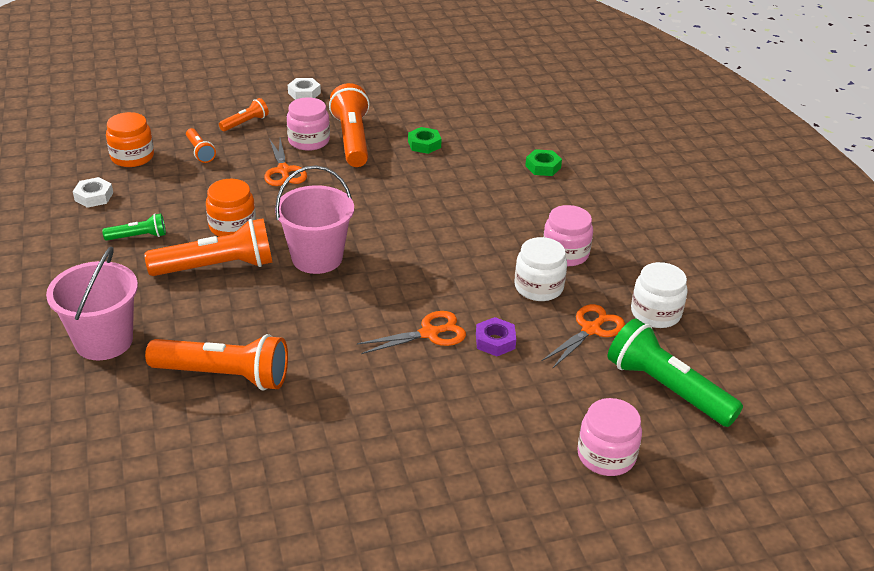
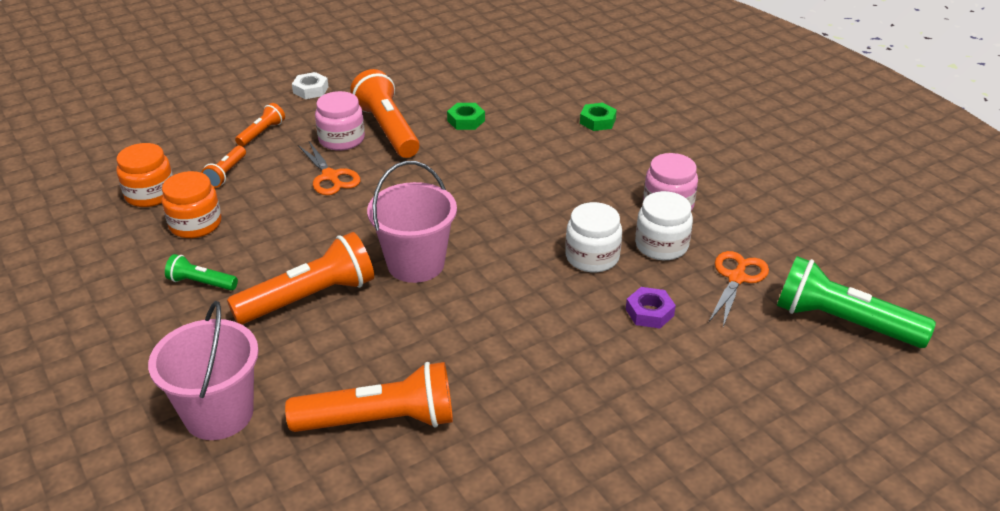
camera: 15 degrees left, 0 degrees up
(94, 196) = (126, 248): white nut -> none
(138, 236) = (201, 283): green flashlight -> green flashlight turned 135 degrees counterclockwise
(200, 152) = (226, 174): orange flashlight -> orange flashlight turned 60 degrees clockwise
(232, 226) = (304, 249): orange jar -> orange jar (195, 224)
(429, 333) = (578, 320): orange scissors -> none
(606, 455) = (826, 408): pink jar -> none
(655, 313) = (788, 247): white jar -> white jar (592, 257)

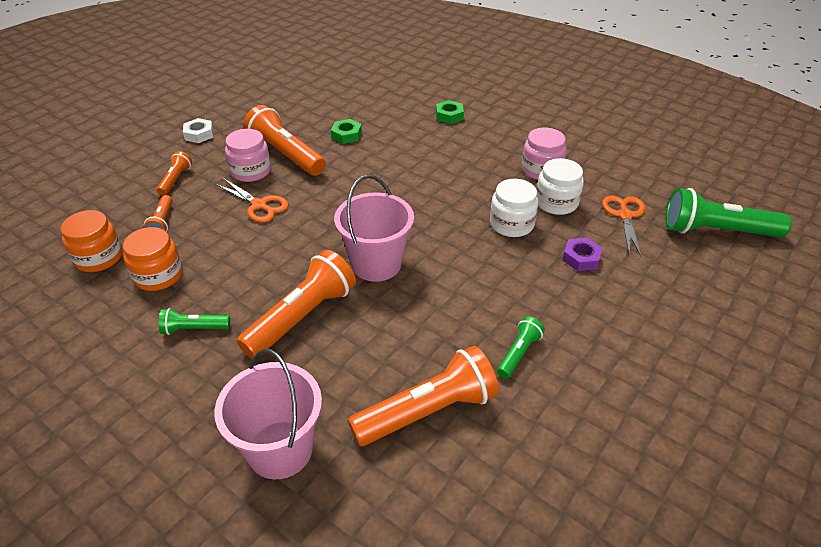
camera: 20 degrees left, 5 degrees up
(511, 392) = (518, 353): none -> green flashlight

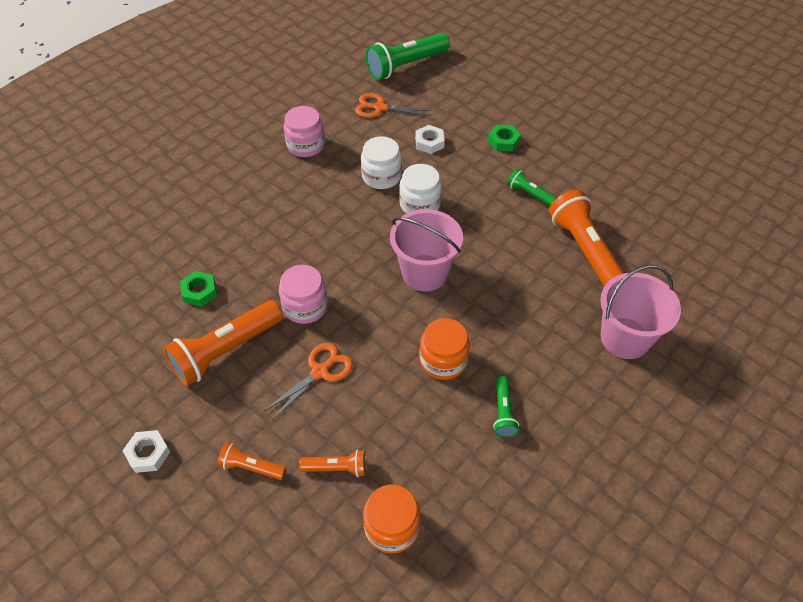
camera: 85 degrees left, 10 degrees up
(158, 275) = (427, 457): orange jar -> orange jar (443, 360)
(251, 171) = (251, 385): pink jar -> pink jar (305, 306)
(302, 317) = (489, 328): orange flashlight -> none
(449, 115) = (188, 199): green nut -> green nut (503, 141)
(556, 203) = (356, 144): white jar -> white jar (420, 204)
(581, 258) = (429, 142): purple nut -> white nut
(716, 231) = (406, 66): green flashlight -> green flashlight turned 45 degrees clockwise

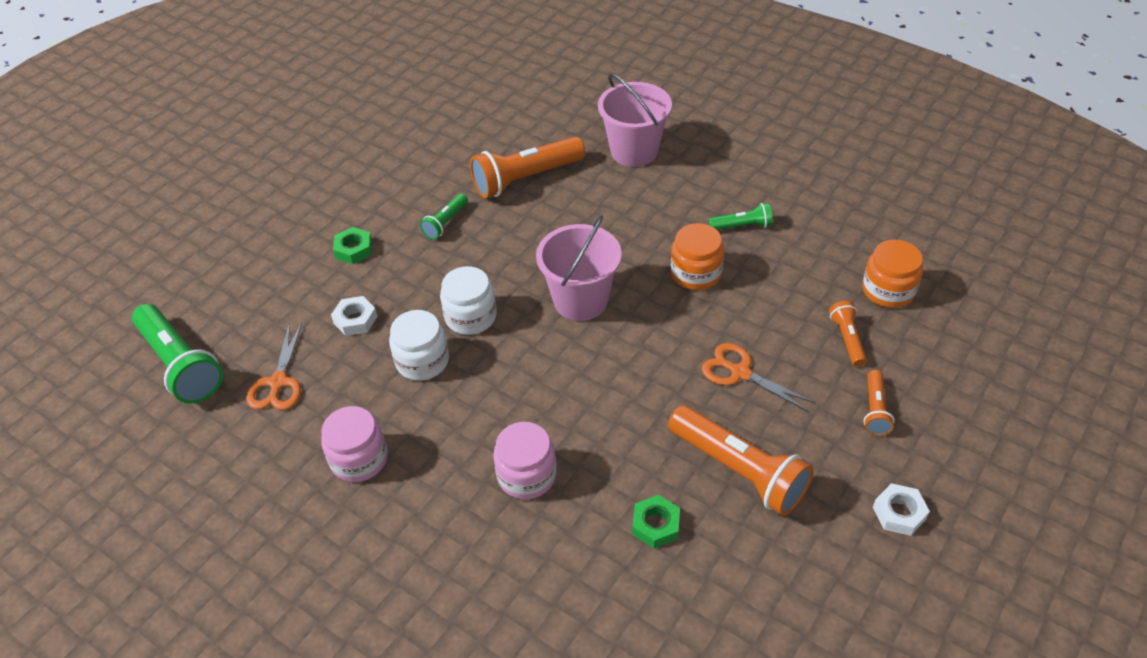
camera: 95 degrees left, 5 degrees down
(305, 306) = (653, 403): pink jar -> pink jar (527, 475)

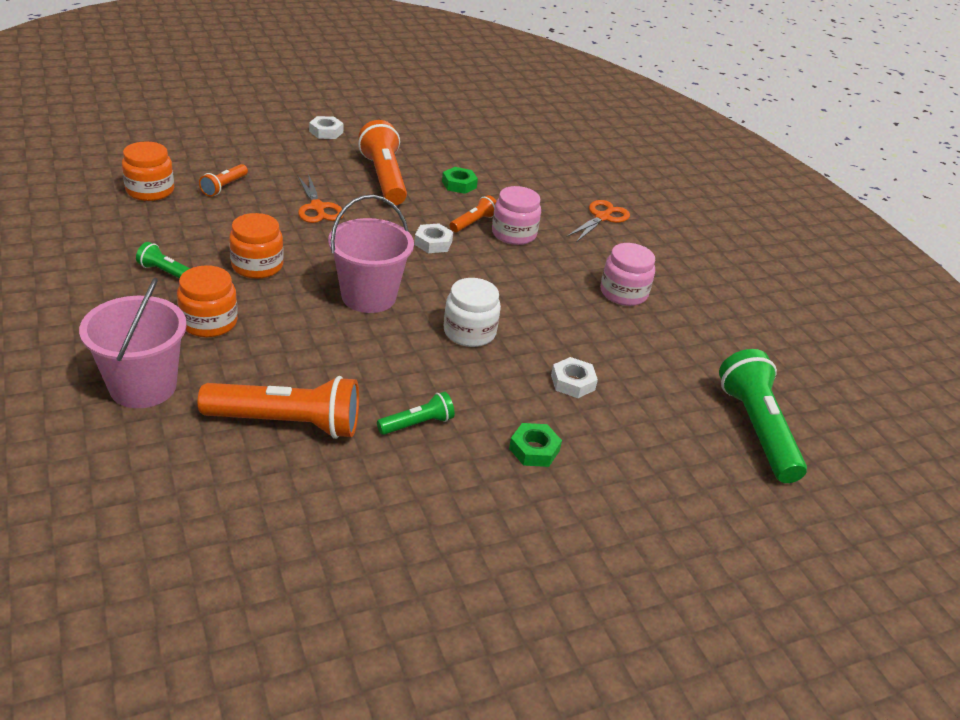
camera: 155 degrees left, 10 degrees down
(278, 382) = (667, 369): orange scissors -> orange scissors (602, 217)
(422, 361) = (535, 323): white jar -> none
(591, 401) = (433, 243): none -> white nut
(659, 209) = (209, 322): none -> orange jar
(875, 410) = (269, 159): orange flashlight -> orange flashlight (473, 223)

